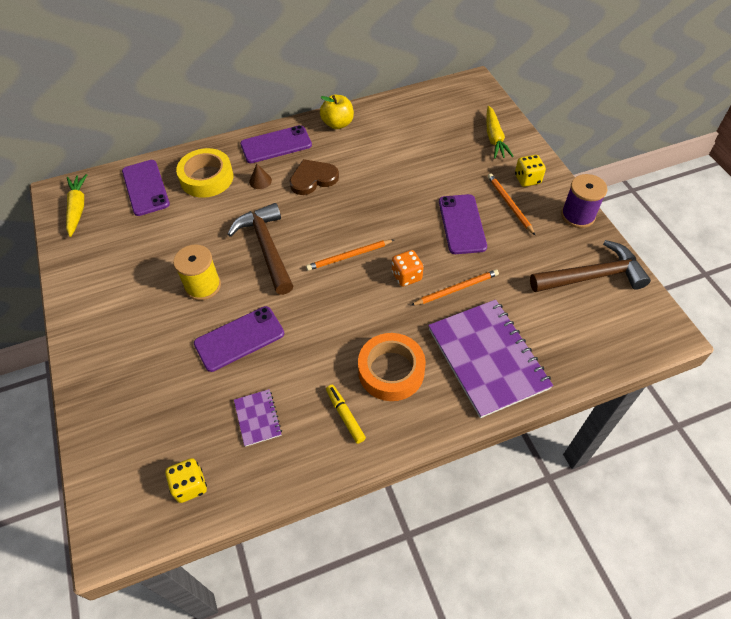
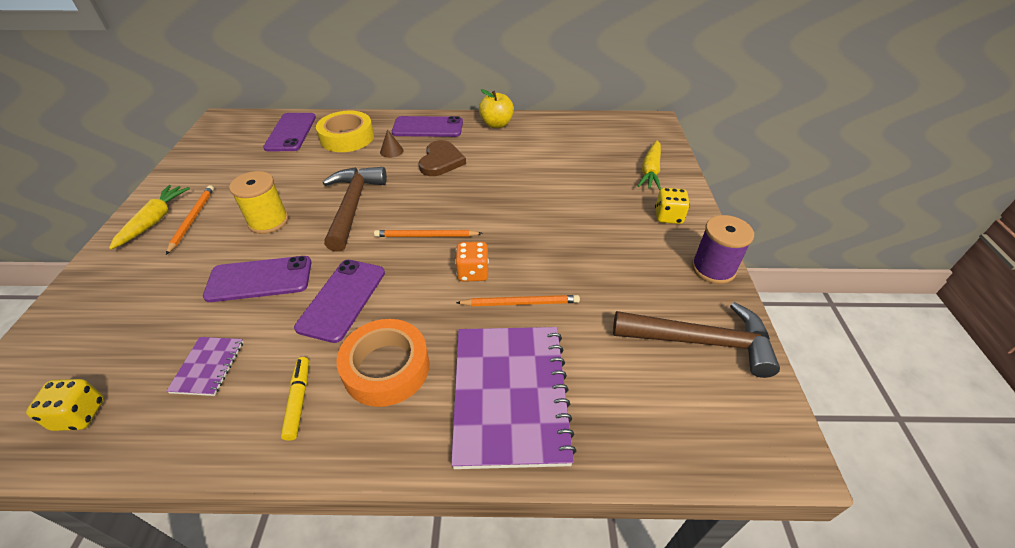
camera: 20 degrees right, 10 degrees down
(77, 208) = (224, 133): yellow carrot -> yellow carrot (154, 221)
(313, 179) = (441, 161): brown heart -> brown heart turned 105 degrees clockwise
(462, 224) = (567, 239): purple phone -> purple phone (342, 299)
(509, 204) = (633, 235): orange pencil -> orange pencil (192, 219)

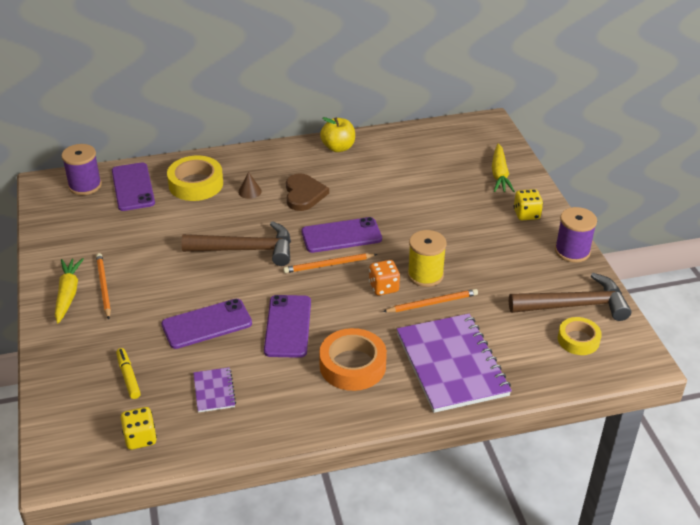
camera: 15 degrees left, 5 degrees down
(252, 125) = (85, 185): none -> purple spool
(268, 221) = (177, 276): yellow spool -> yellow spool (425, 275)
(298, 400) = (300, 397): yellow marker -> yellow marker (128, 377)
(353, 206) = (246, 250): brown hammer -> brown hammer turned 105 degrees clockwise
(428, 127) = (271, 161): purple phone -> purple phone (341, 235)
(694, 394) = (578, 340): none -> yellow tape

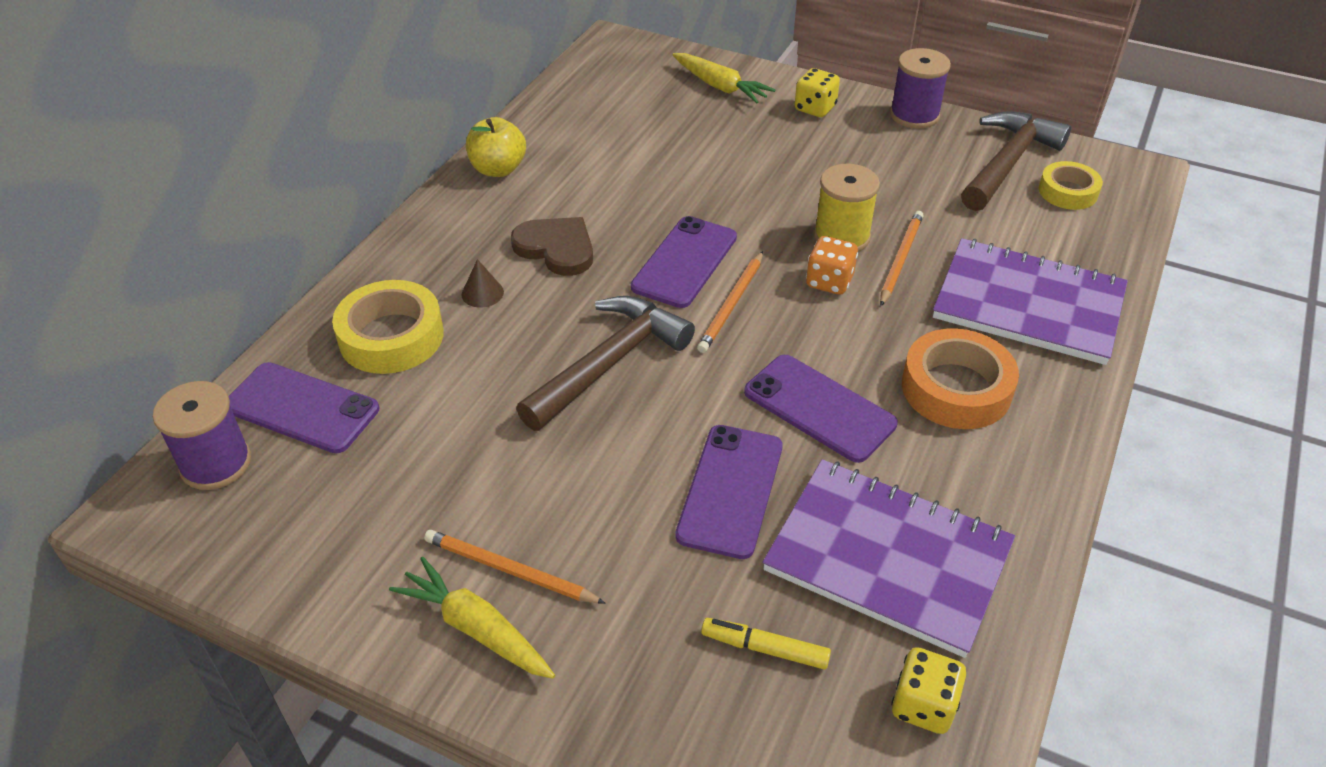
camera: 50 degrees left, 5 degrees up
(214, 391) = (887, 558): purple notebook -> purple notebook, size x2.23

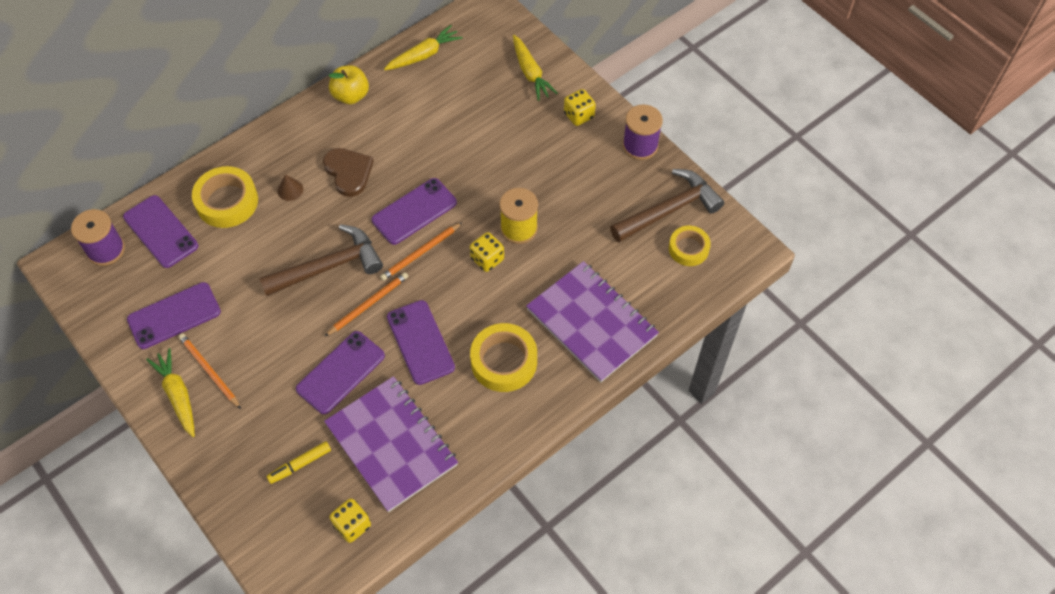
camera: 25 degrees right, 15 degrees up
(396, 513) = (174, 316): none -> purple phone
(568, 105) = (424, 55): none -> yellow carrot
(765, 649) = (300, 464): yellow marker -> yellow marker turned 75 degrees counterclockwise
(829, 282) = (487, 259): orange dice -> yellow dice
(900, 259) = (541, 259): orange pencil -> orange pencil (368, 304)
(956, 388) = (504, 361): orange tape -> yellow tape

